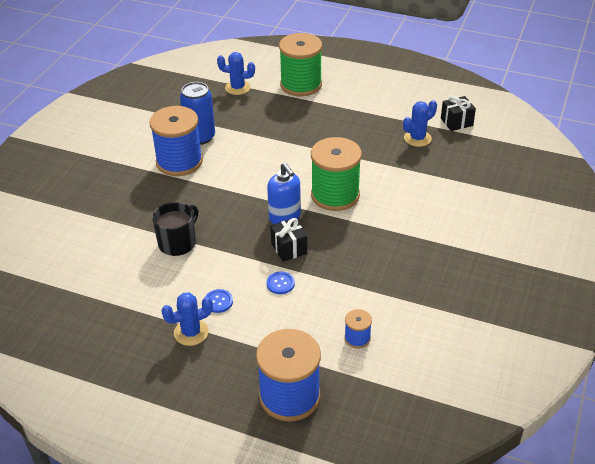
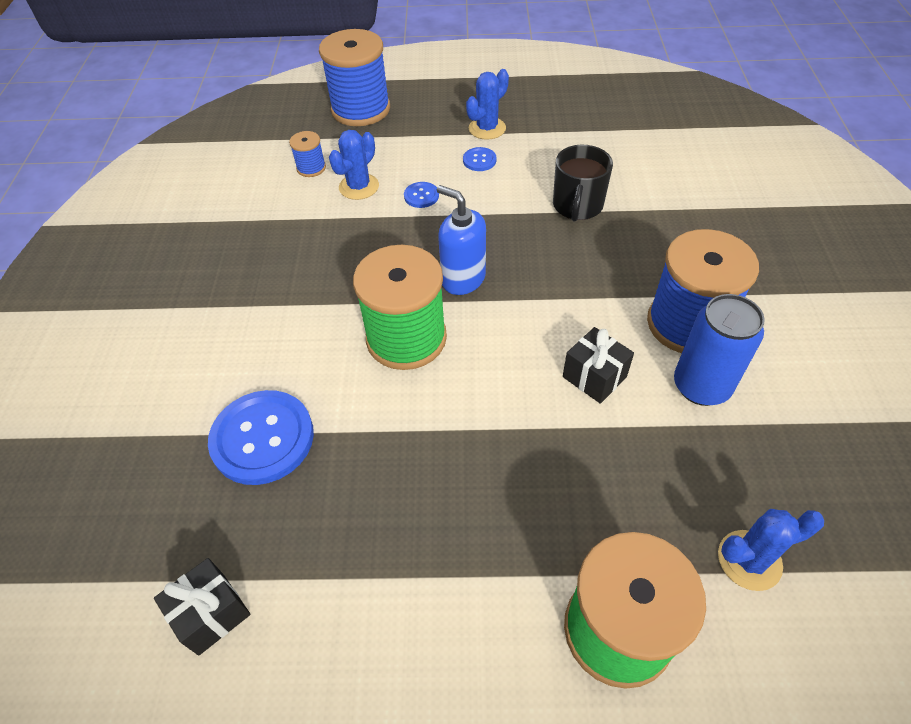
camera: 160 degrees right, 10 degrees up
(289, 248) = (433, 238): black gift -> black gift (594, 377)
(417, 138) = (293, 524): blue cactus -> blue cactus (359, 187)
(427, 171) = (262, 438): none -> blue button

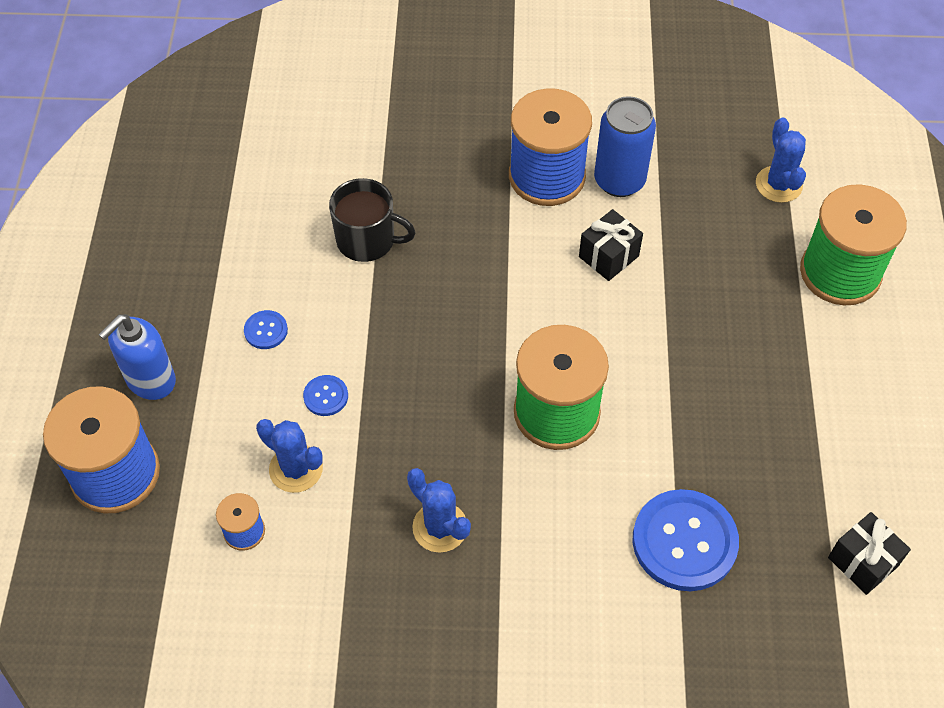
camera: 90 degrees left, 5 degrees up
(463, 279) = (474, 357): blue soap dispenser -> blue soap dispenser (150, 380)
(487, 128) = (199, 318): blue cactus -> blue cactus (440, 527)

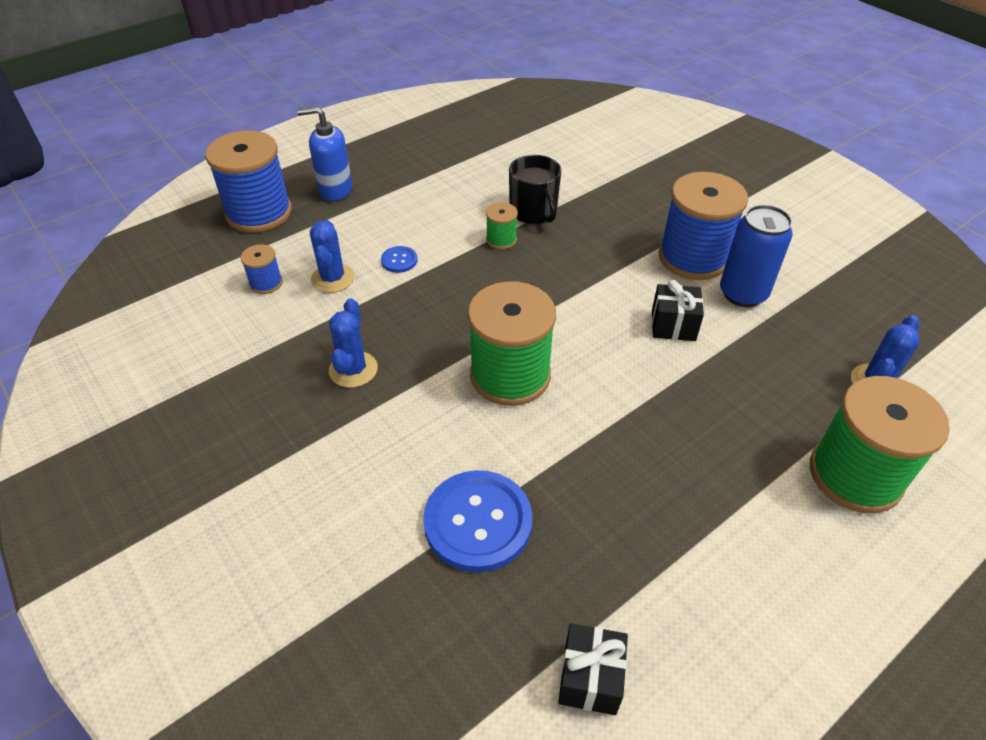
camera: 50 degrees right, 10 degrees down
(266, 330) = (418, 211): blue button -> none
(380, 295) = (501, 240): none -> green spool

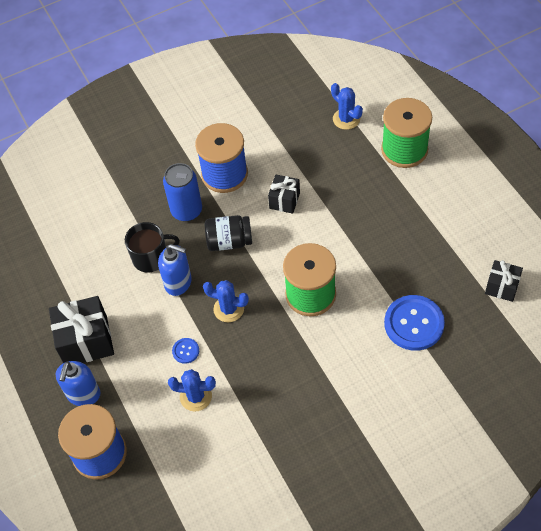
camera: 75 degrees left, 10 degrees up
(266, 283) = (191, 443): blue spool -> none
(353, 369) = (290, 384): blue cactus -> blue cactus (228, 309)
(405, 181) = (86, 341): none -> black gift
(501, 240) = (178, 283): green spool -> blue soap dispenser
(580, 277) = (229, 241): none -> black jar
(742, 294) = (264, 157): blue can -> blue can (186, 211)

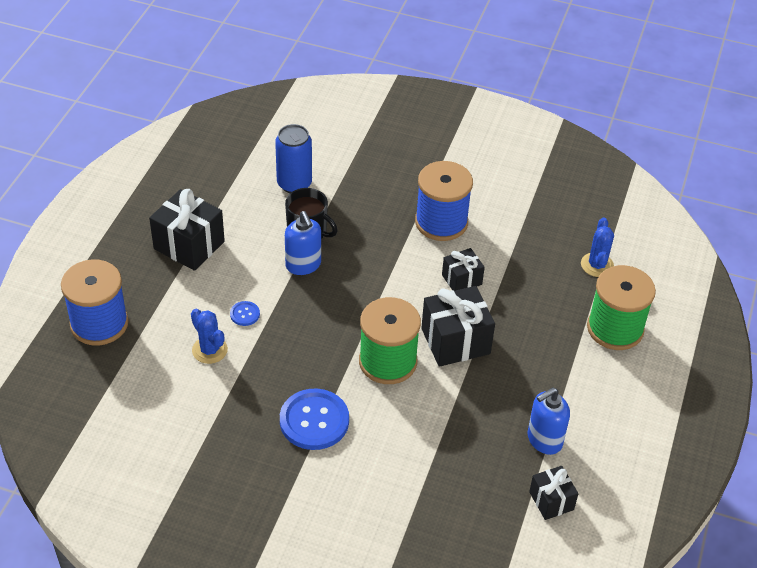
camera: 40 degrees right, 10 degrees down
(83, 394) = (140, 277): blue soap dispenser -> blue soap dispenser (544, 440)
(186, 211) = (377, 222): blue can -> blue can (294, 184)
(228, 309) = (314, 315): blue cactus -> none
(229, 241) = (379, 271): black jar -> none
(331, 243) = (455, 341): none -> black gift
(414, 324) = (438, 457): blue button -> blue button (314, 421)

